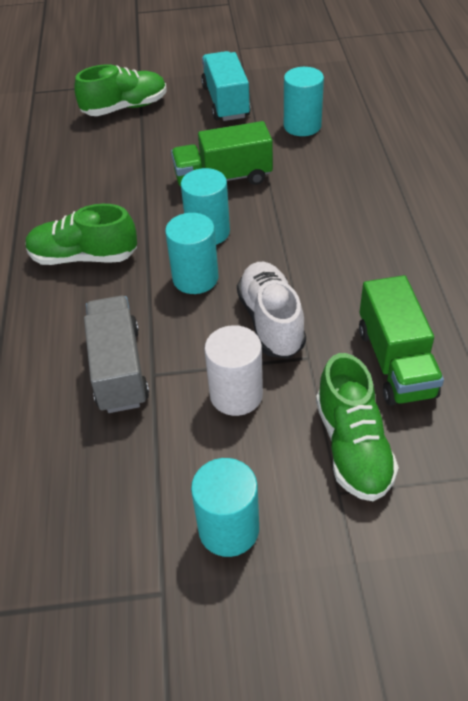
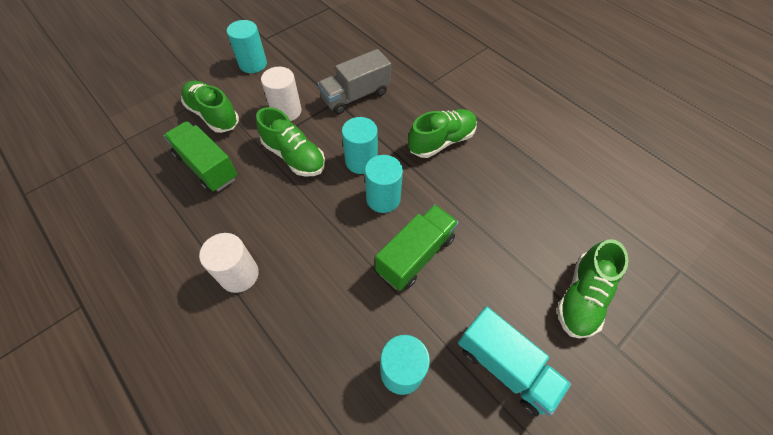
camera: 140 degrees right, 10 degrees up
(119, 369) = (355, 96): grey truck -> grey truck turned 105 degrees clockwise
(271, 321) = (294, 156): white shoe -> green shoe
(403, 231) = (239, 274): none -> white cylinder

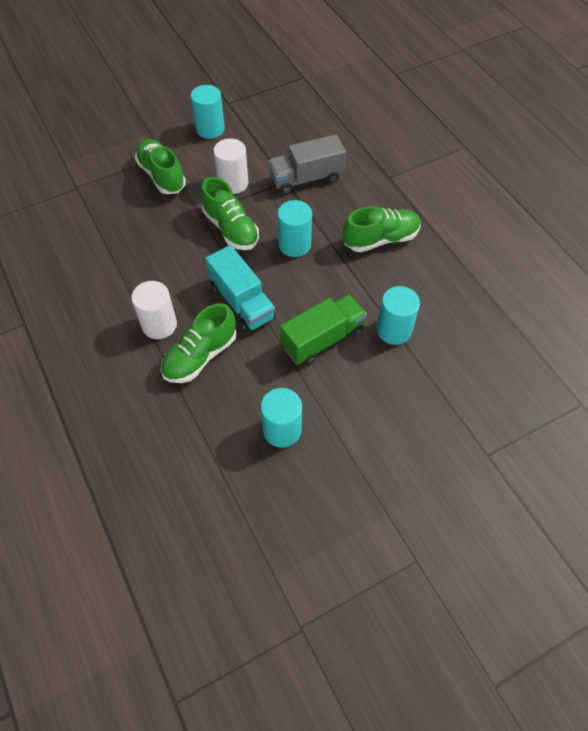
camera: 15 degrees right, 0 degrees up
(207, 166) = (147, 224): green truck -> none
(383, 198) = (306, 283): turquoise cylinder -> turquoise cylinder (394, 330)
(505, 366) = (375, 446): turquoise truck -> turquoise truck (242, 302)
(581, 297) = (469, 406): green shoe -> green shoe (200, 356)

